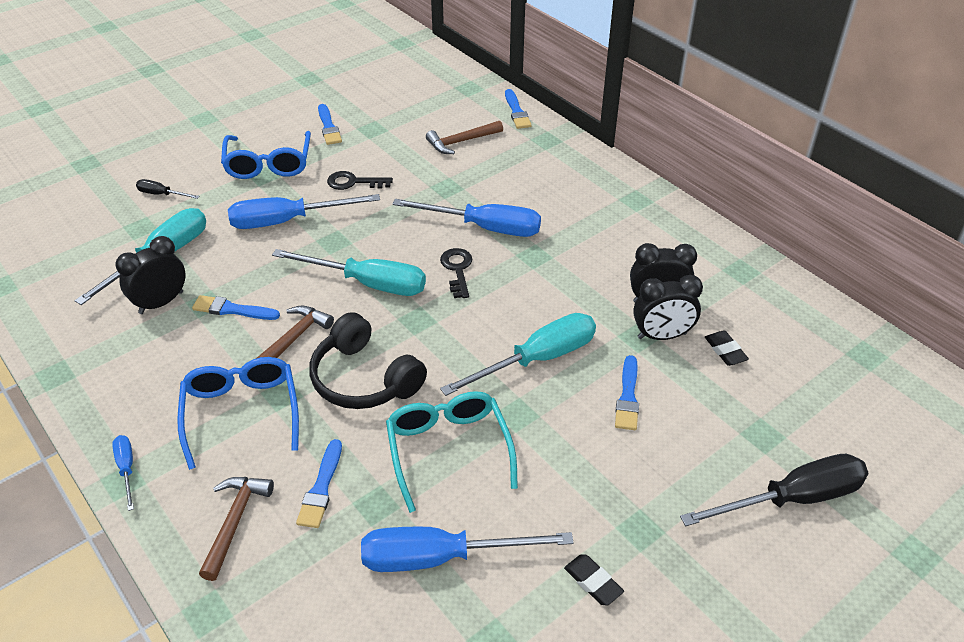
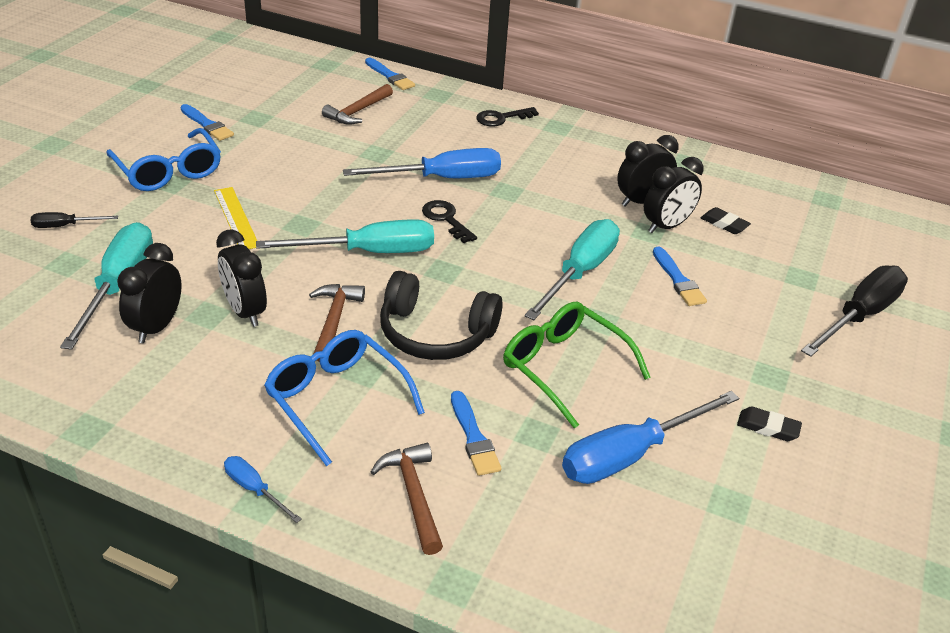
camera: 30 degrees left, 5 degrees down
(232, 309) = (245, 312): blue brush -> black clock
(287, 221) = (236, 218): blue screwdriver -> yellow ruler
(354, 182) = (278, 168): black key -> black key (502, 118)
(448, 450) = (564, 367): turquoise glasses -> green glasses

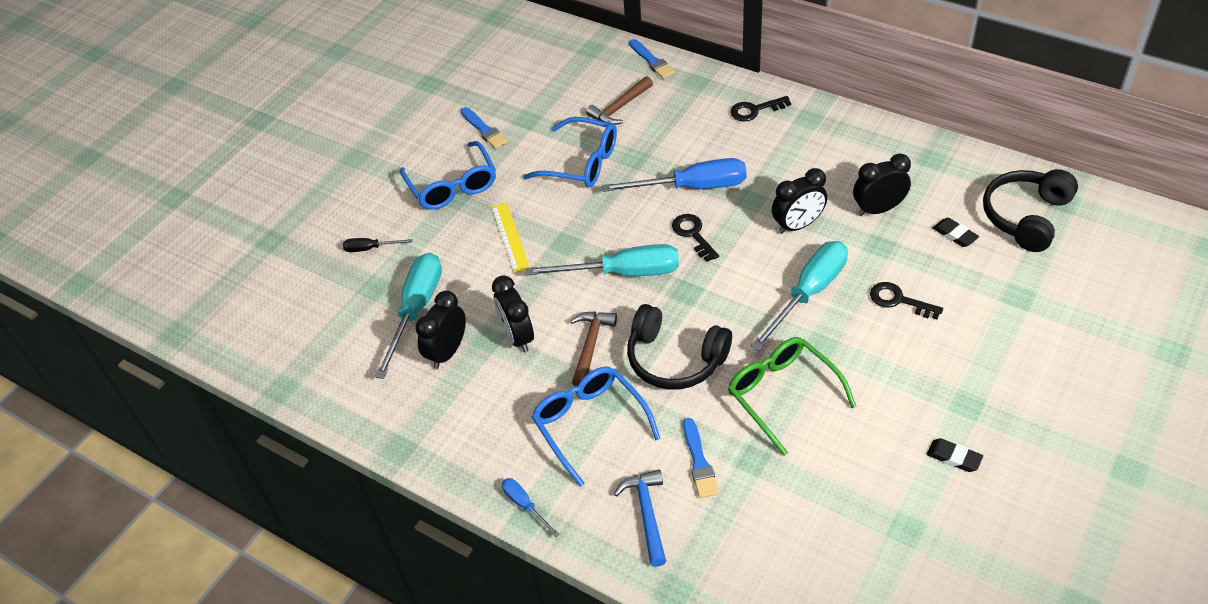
camera: 15 degrees right, 10 degrees up
(318, 155) = (582, 163): none -> blue glasses
(413, 495) = (647, 514): brown hammer -> blue hammer
(630, 454) = (828, 481): blue screwdriver -> none
(666, 226) = (898, 238): black clock -> black clock (797, 225)
(678, 280) = (899, 300): blue brush -> black key
(791, 210) = (1025, 217): none -> black headphones
(859, 316) = (1066, 340): black screwdriver -> none

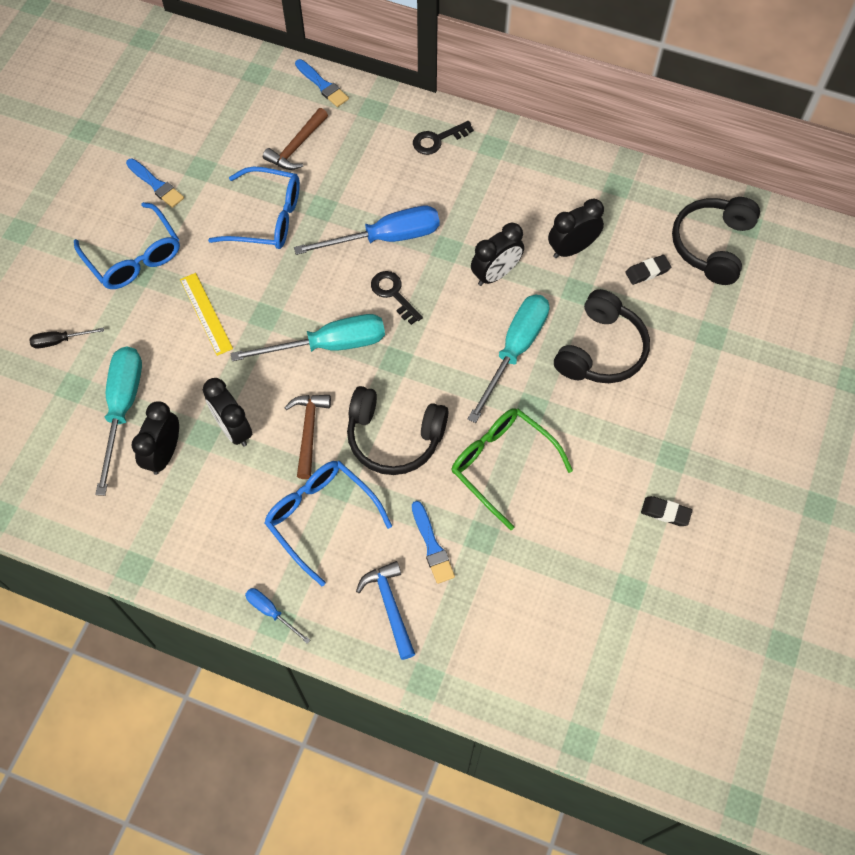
camera: 15 degrees left, 15 degrees up
(899, 300) = (601, 350): black key -> black headphones
(955, 235) = (647, 271): black eraser -> black eraser turned 60 degrees counterclockwise

